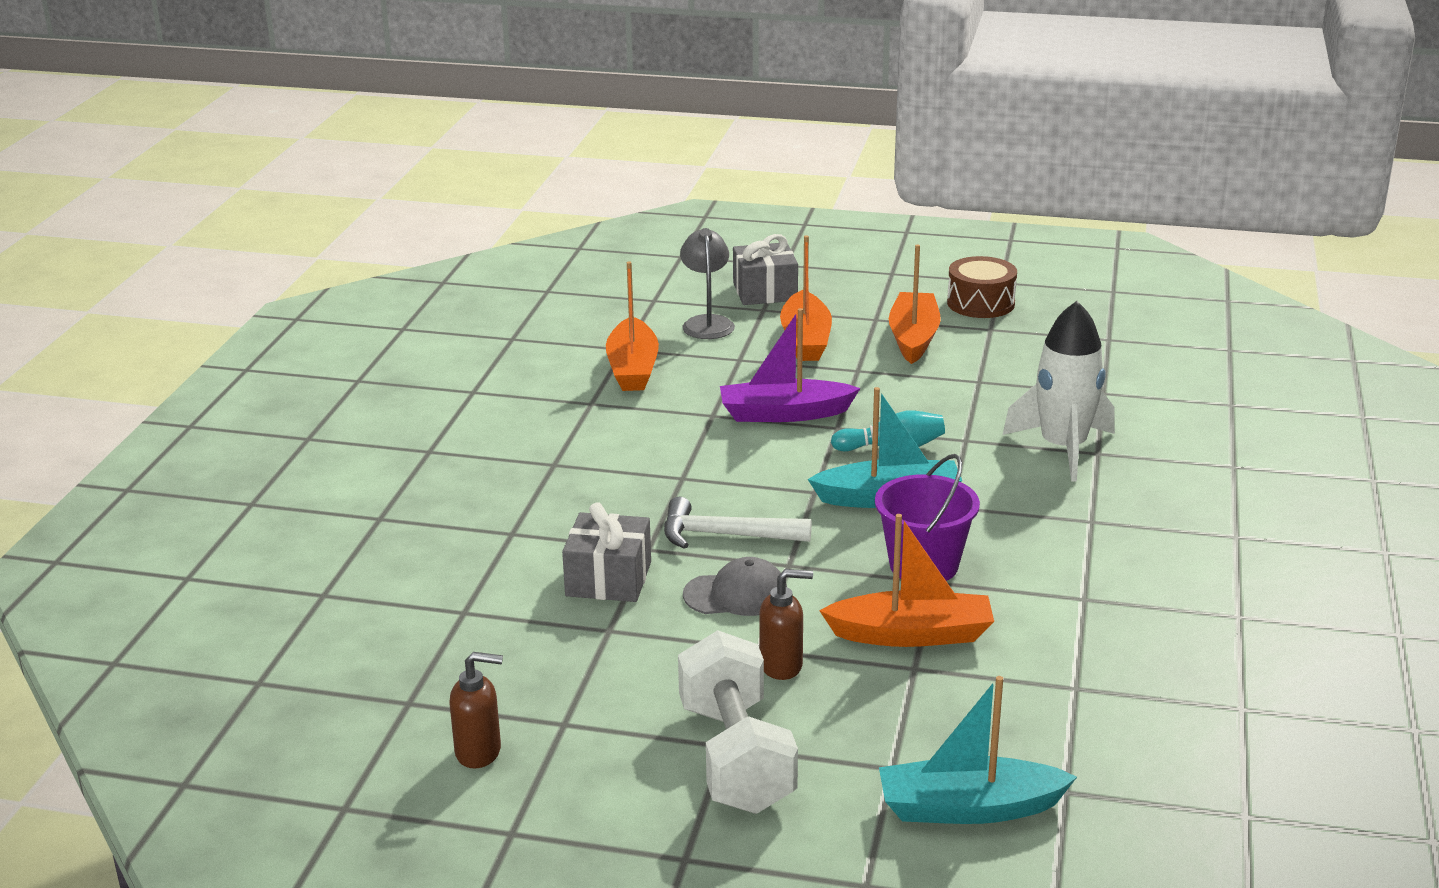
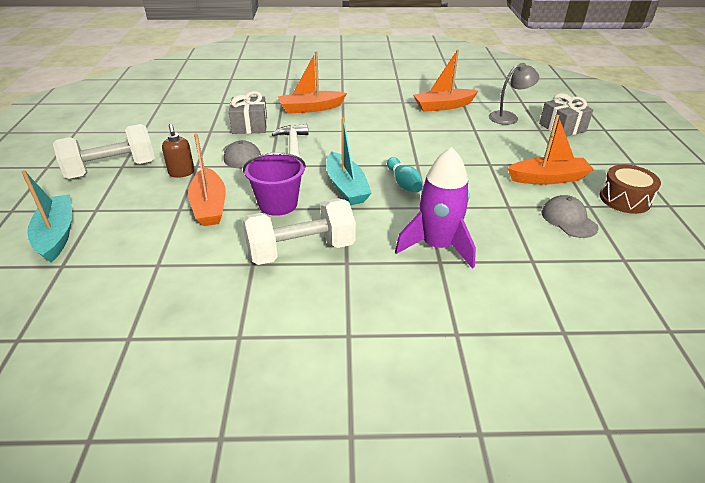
camera: 75 degrees right, 10 degrees up
(479, 752) = (126, 119): brown soap dispenser -> none
(784, 414) = (422, 148): purple boat -> none
(805, 340) = (513, 145): orange boat -> orange boat (310, 108)
(1020, 349) = (568, 220): none -> grey cap
(1056, 554) = (301, 250): none -> white dumbbell
(1063, 449) = (437, 246): white rocket -> purple rocket

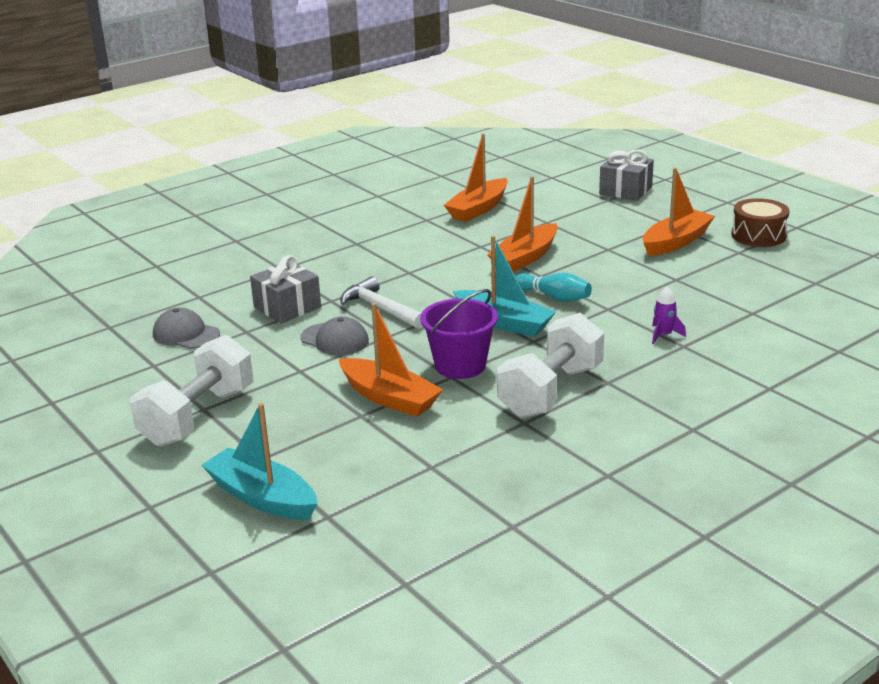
camera: 35 degrees left, 10 degrees down
(182, 173) = (296, 384): brown soap dispenser -> none
(310, 108) = (329, 263): orange boat -> orange boat (525, 258)
(437, 246) = (663, 335): purple rocket -> purple rocket, size x0.43
(508, 117) = (561, 197): grey lamp -> none
(568, 220) = (737, 269): grey cap -> grey cap (186, 334)

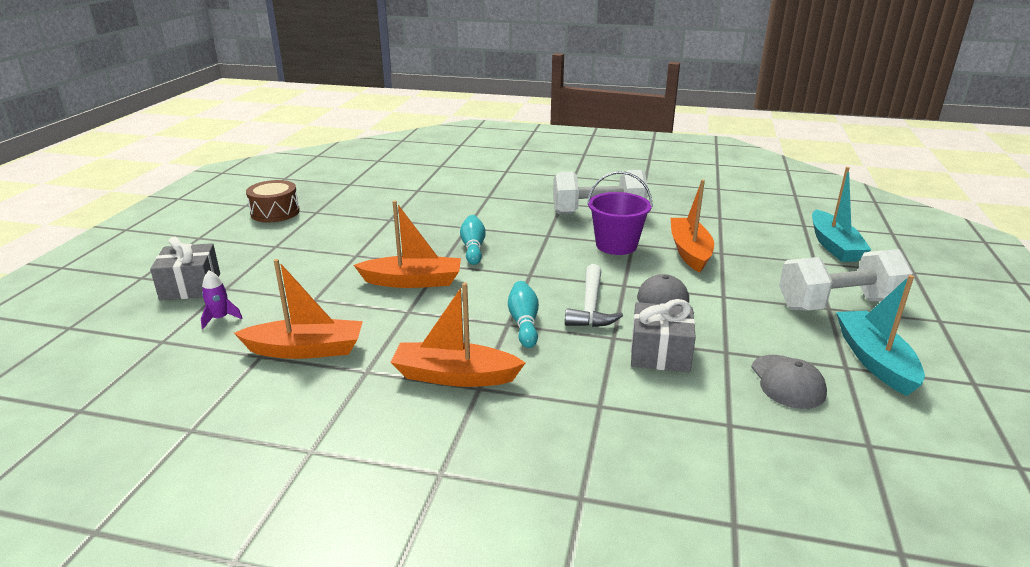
camera: 130 degrees left, 0 degrees up
(400, 277) = (524, 323): none -> turquoise bowling pin
(504, 323) = (538, 251): turquoise boat -> turquoise boat (874, 360)
(663, 335) = (482, 204): purple rocket -> purple rocket (220, 318)
(676, 242) = (315, 235): orange boat -> orange boat (454, 376)

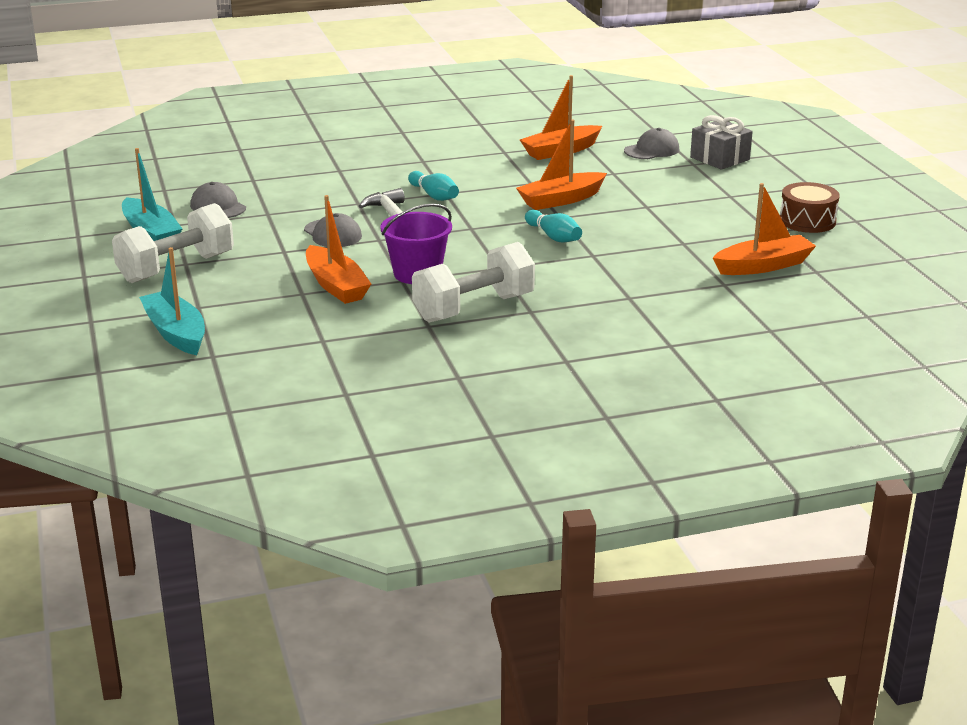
camera: 150 degrees right, 0 degrees up
(220, 318) = (652, 150): purple rocket -> grey cap
(454, 376) = (445, 161): orange boat -> orange boat (763, 266)
(660, 353) = (316, 202): grey gift -> none

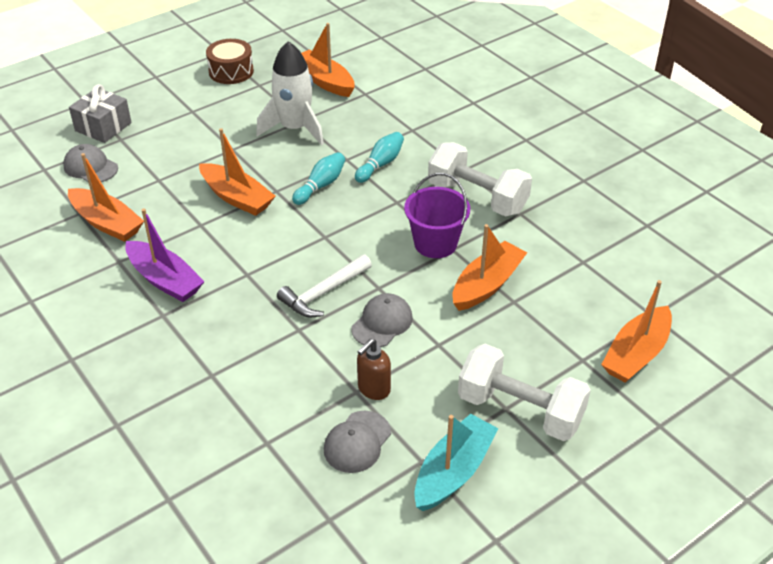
camera: 110 degrees left, 15 degrees up
(176, 333) = (636, 354): turquoise boat -> orange boat
(262, 219) = (373, 389): none -> brown soap dispenser
(434, 196) = (258, 280): turquoise bowling pin -> turquoise bowling pin (380, 164)
(465, 164) = (165, 280): none -> purple boat
(667, 238) = (295, 128): none -> white rocket

